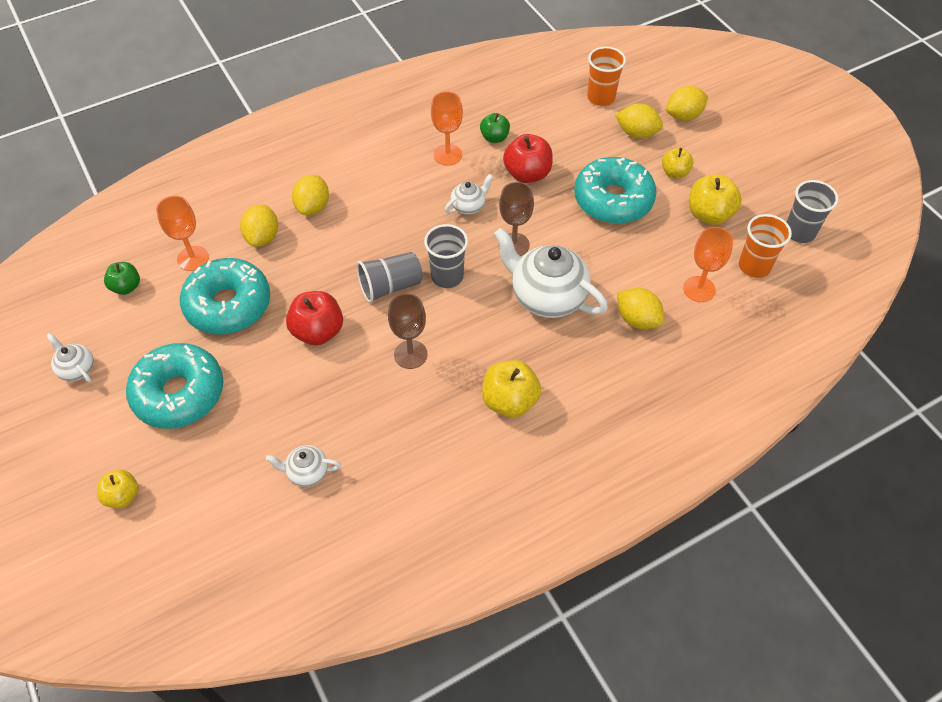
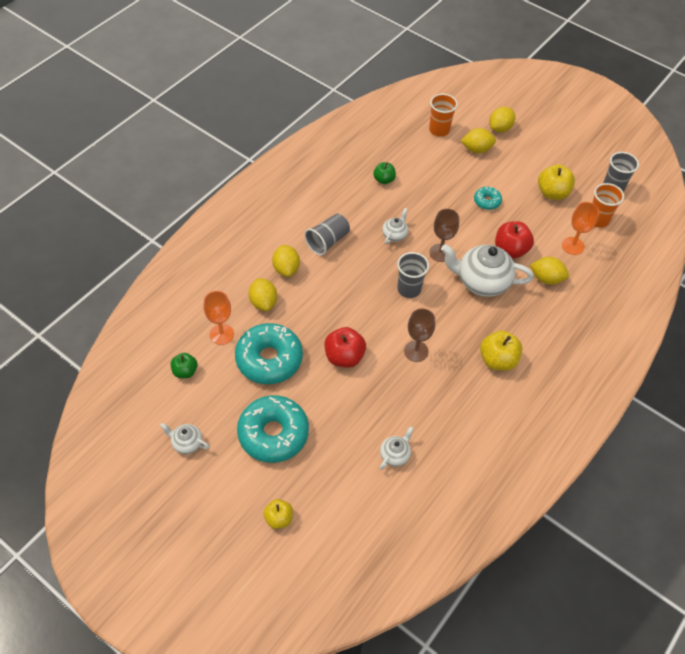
camera: 25 degrees left, 0 degrees up
(307, 472) = (395, 455): white teapot -> white teapot turned 150 degrees clockwise
(390, 286) = (375, 308): grey cup -> grey cup (327, 241)
(448, 155) = (359, 202): orange goblet -> none
(527, 174) = (421, 200): red apple -> red apple (510, 250)
(613, 200) = (487, 201): turquoise donut -> turquoise donut, size x0.48
(674, 172) = (515, 170): yellow apple -> none

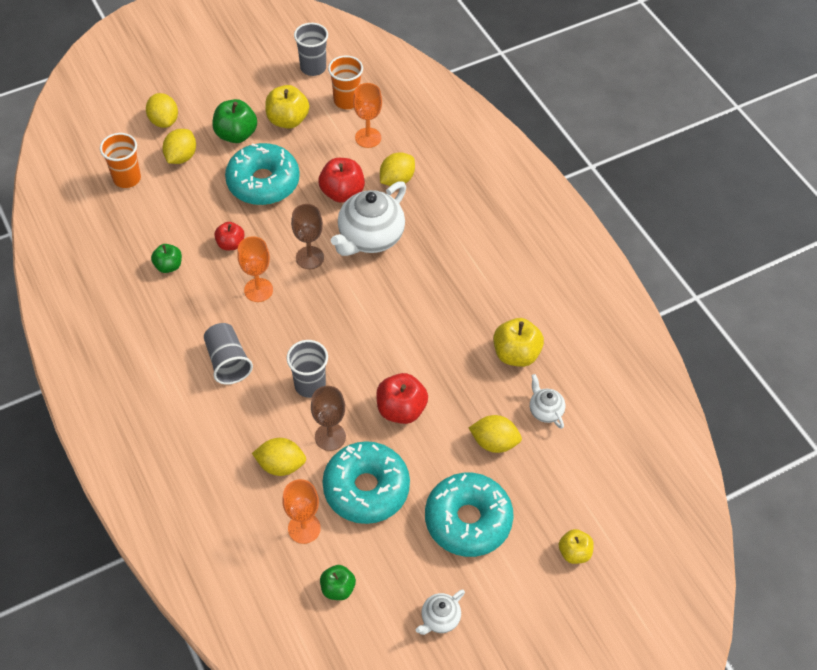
camera: 65 degrees left, 0 degrees up
(286, 269) = (244, 422): yellow lemon -> yellow lemon (494, 442)
(394, 235) = (258, 290): white teapot -> orange goblet
(409, 289) = (343, 309): grey cup -> grey cup (310, 385)
(416, 351) = (428, 337): brown goblet -> brown goblet (330, 437)
(422, 204) = (230, 244): none -> red apple
(487, 201) = (263, 182): turquoise donut -> turquoise donut, size x2.09
(497, 360) = (475, 269): yellow apple -> yellow apple (516, 354)
(517, 170) = (236, 134): none -> green apple

